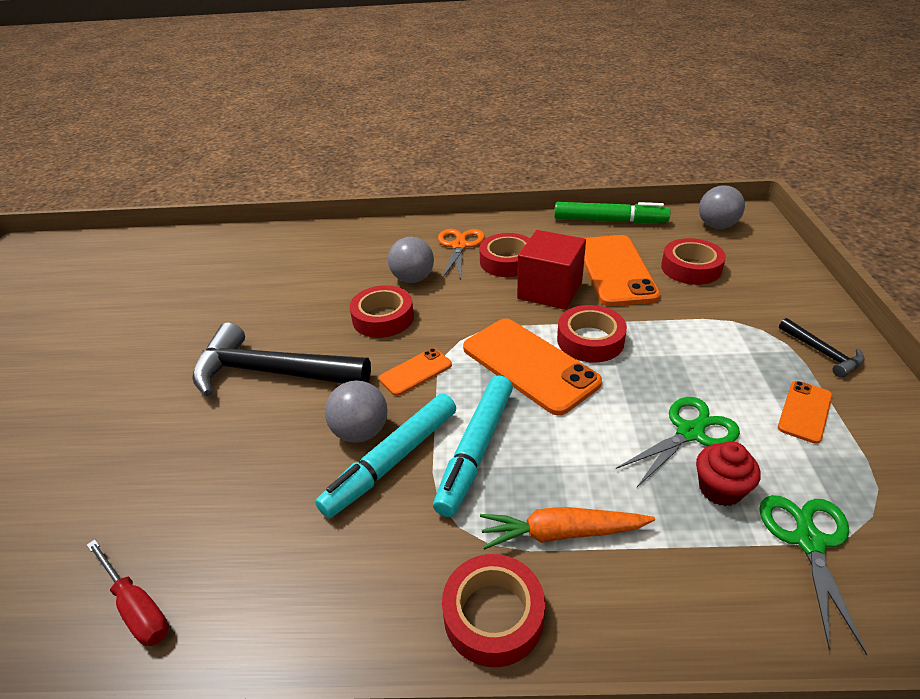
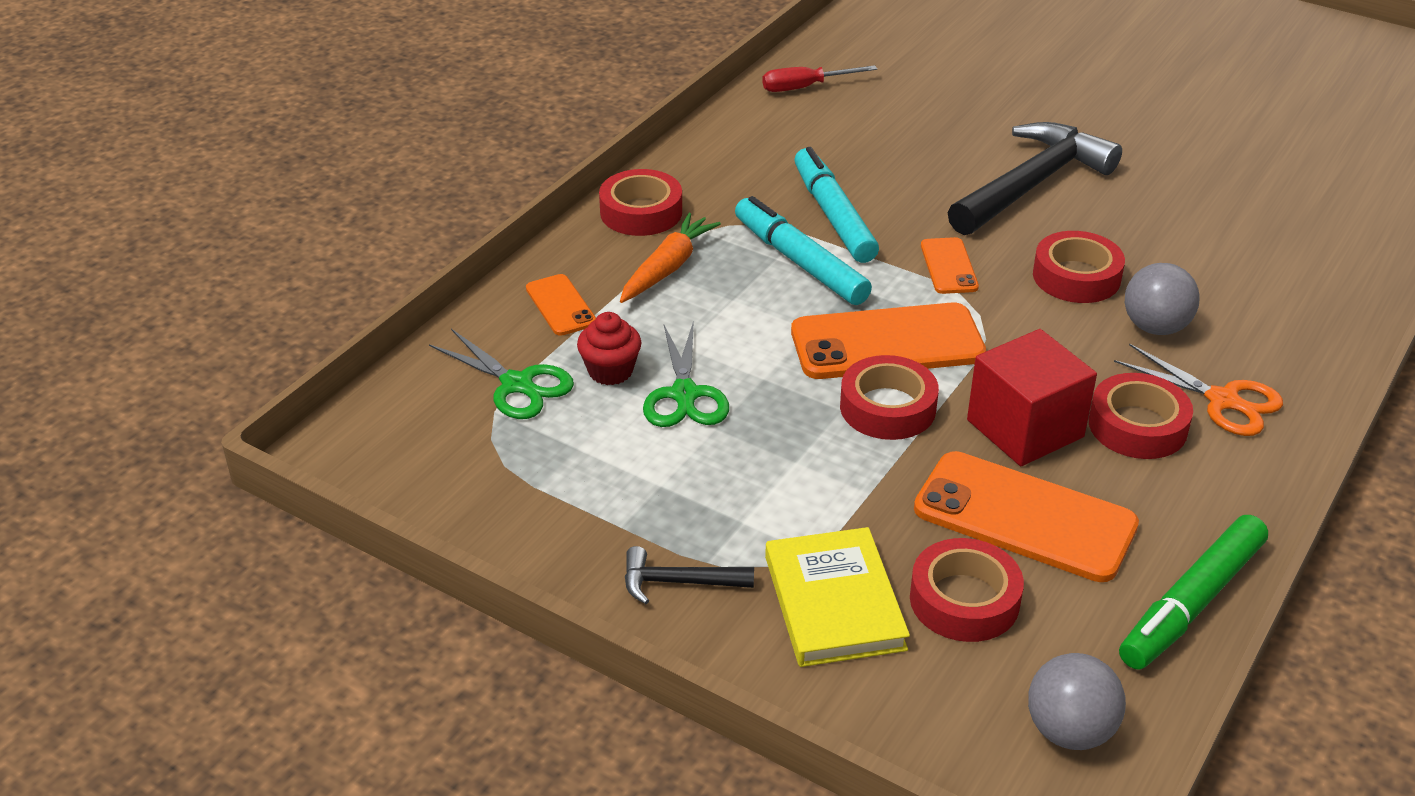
camera: 120 degrees right, 0 degrees up
(361, 432) = (888, 210): grey ball -> none
(750, 300) = (834, 602): none -> yellow book
(805, 412) = (623, 491): orange phone -> orange phone (560, 305)

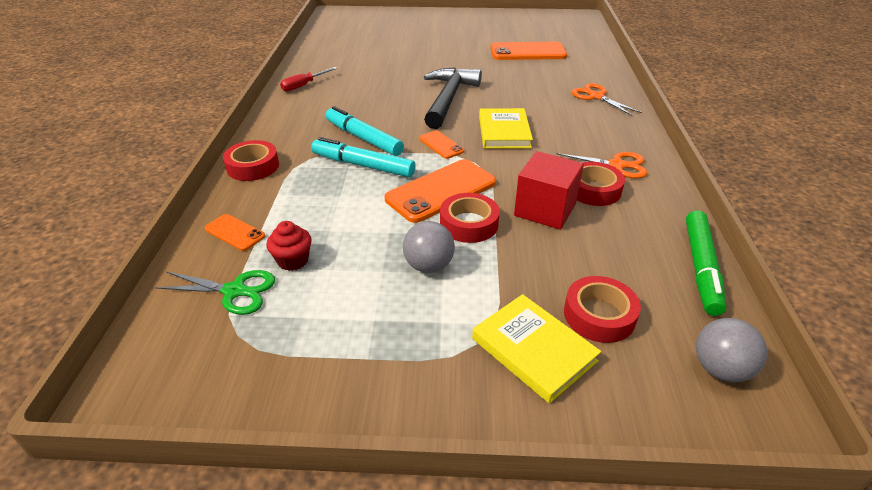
camera: 30 degrees left, 0 degrees up
(667, 268) = (289, 191): orange carrot -> none
(679, 582) = (432, 380): black hammer -> none
(684, 394) = (349, 258): green scissors -> none
(1025, 517) = (586, 255): orange phone -> orange phone (528, 52)
(1076, 277) = (504, 132): red tape -> yellow book
(1155, 327) = (558, 143): grey ball -> grey ball (429, 266)
(1320, 262) = (596, 97): none -> orange scissors

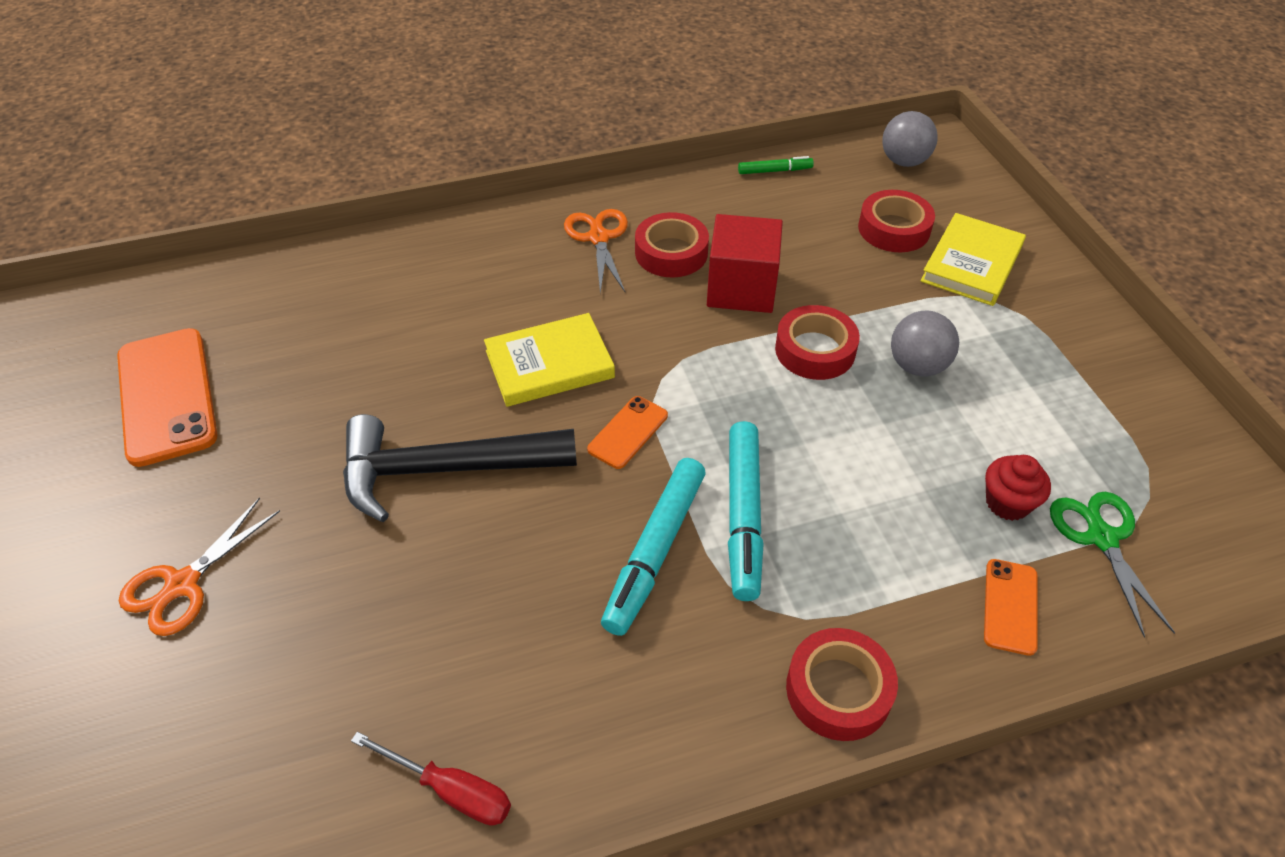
camera: 110 degrees left, 10 degrees up
(441, 191) = (758, 397): orange phone -> none
(596, 97) = (378, 276): orange scissors -> orange scissors (183, 584)
(700, 268) = (775, 171): green marker -> green marker, size x0.52

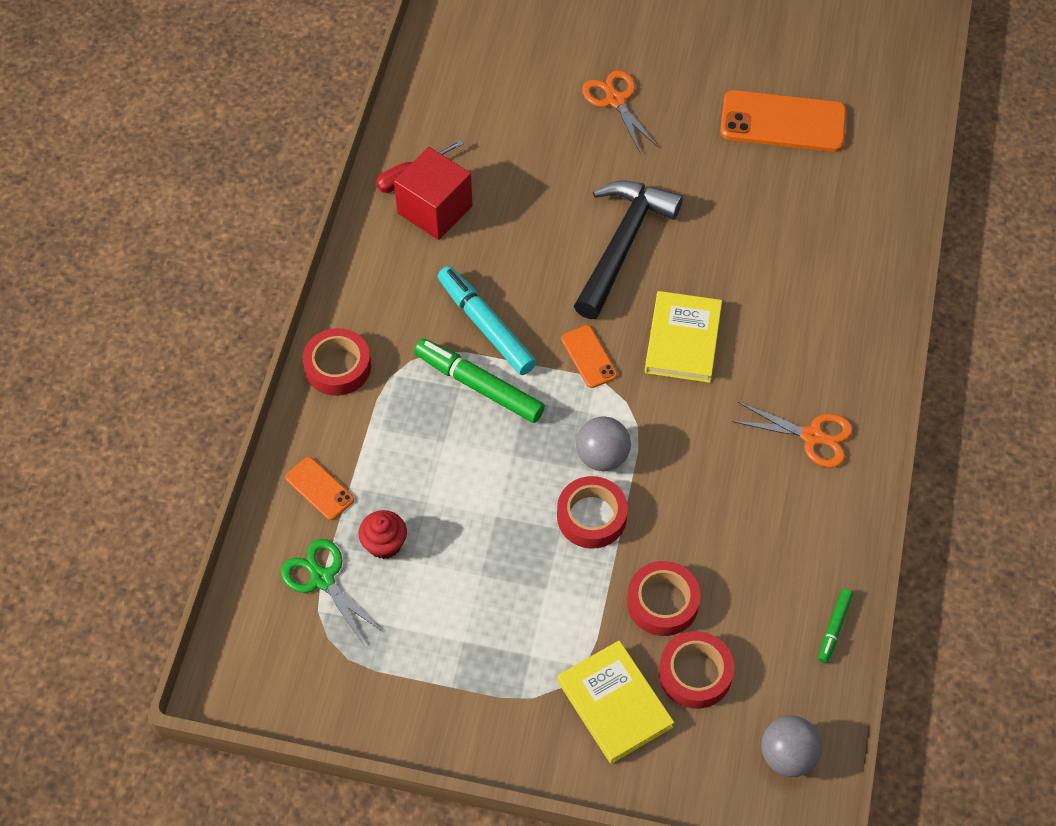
camera: 120 degrees right, 10 degrees up
(671, 253) = (763, 479): red tape -> red tape (662, 602)
(741, 288) = (689, 506): red cube -> red cube (435, 209)
(743, 516) = (479, 385): turquoise marker -> green marker
(917, 366) = (532, 576): grey ball -> grey ball (602, 456)
(1101, 538) = (322, 579): green scissors -> green scissors turned 150 degrees counterclockwise

